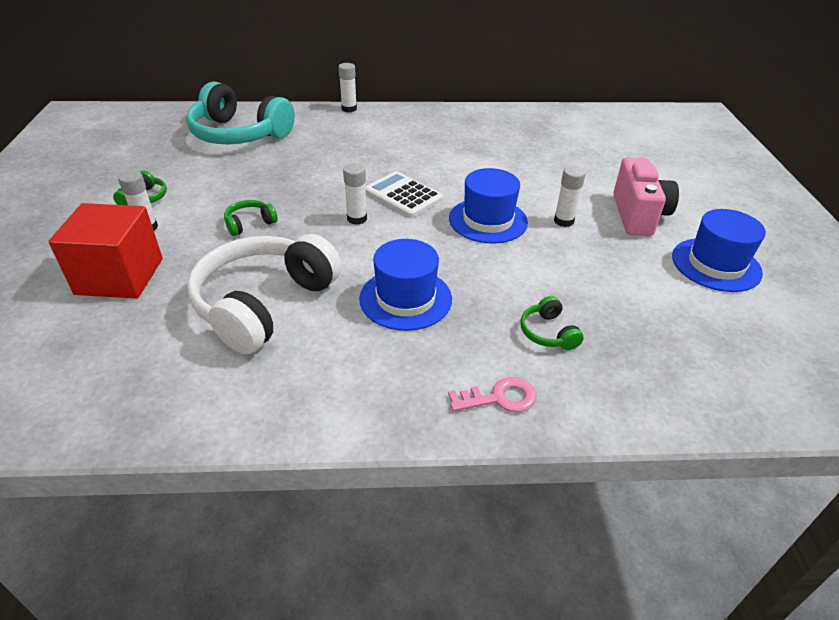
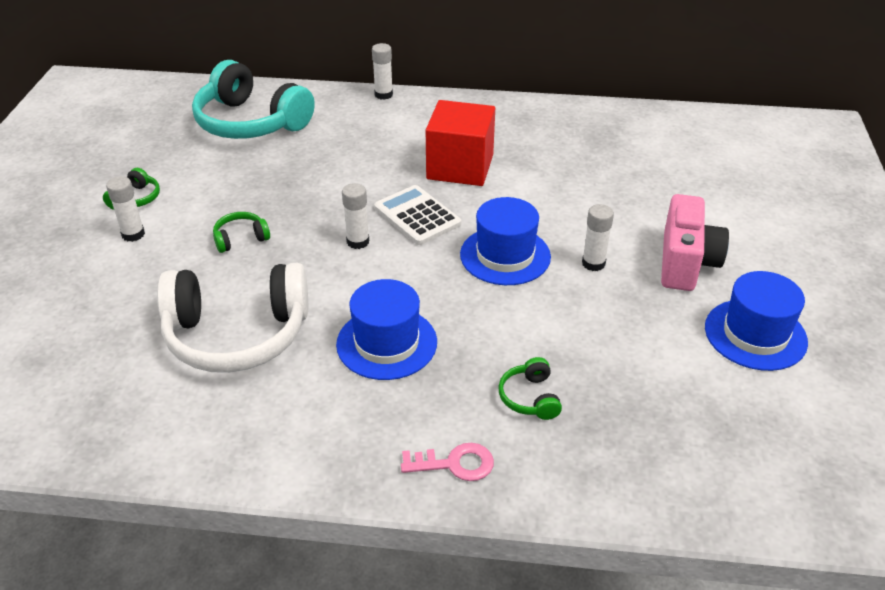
camera: 10 degrees right, 0 degrees up
(120, 276) = (98, 290): red cube -> red cube (460, 167)
(264, 304) = (237, 335): white headphones -> white headphones turned 135 degrees counterclockwise

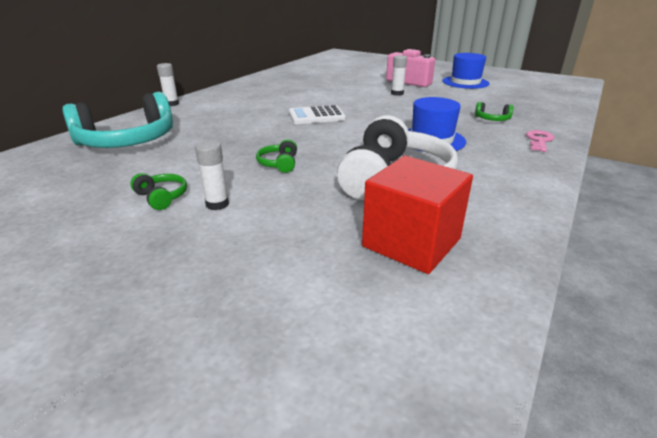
camera: 65 degrees left, 10 degrees down
(358, 242) = (325, 132): white glue stick -> none
(460, 167) = (281, 101): red cube -> red cube (411, 242)
(505, 255) = (374, 106): blue hat -> none

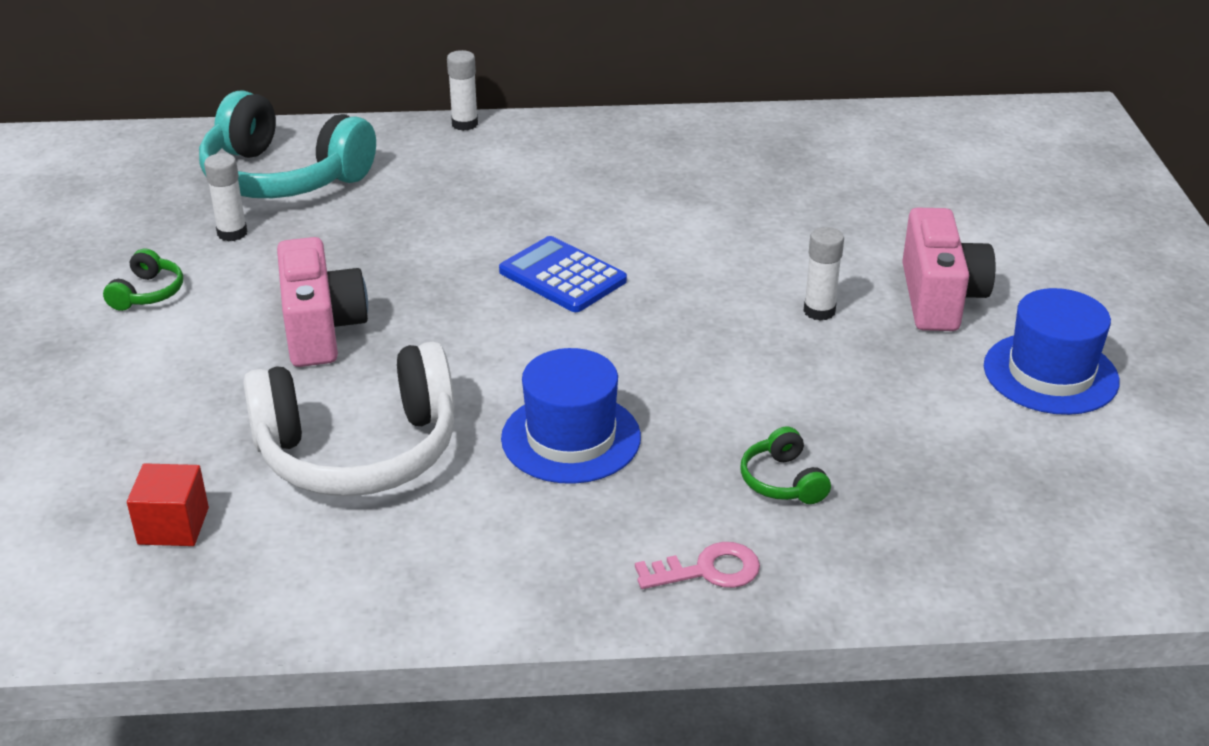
camera: 55 degrees right, 5 degrees up
(217, 204) = (161, 340): white glue stick -> white glue stick (232, 233)
(279, 164) = (321, 329): green headphones -> pink camera
(316, 116) = (562, 276): white calculator -> blue calculator
(411, 242) = (173, 526): red cube -> red cube, size x0.54

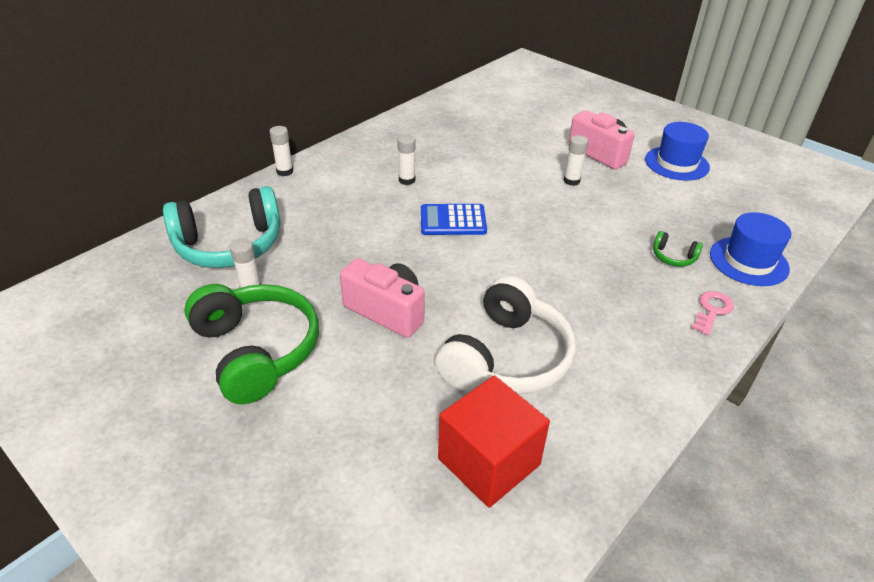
camera: 45 degrees left, 5 degrees up
(148, 293) = (257, 351): green headphones -> green headphones, size x2.40
(173, 526) = (489, 461): red cube -> red cube, size x1.85
(571, 438) = (577, 290): blue hat -> blue hat (748, 261)
(590, 201) = (407, 180): none -> white glue stick

